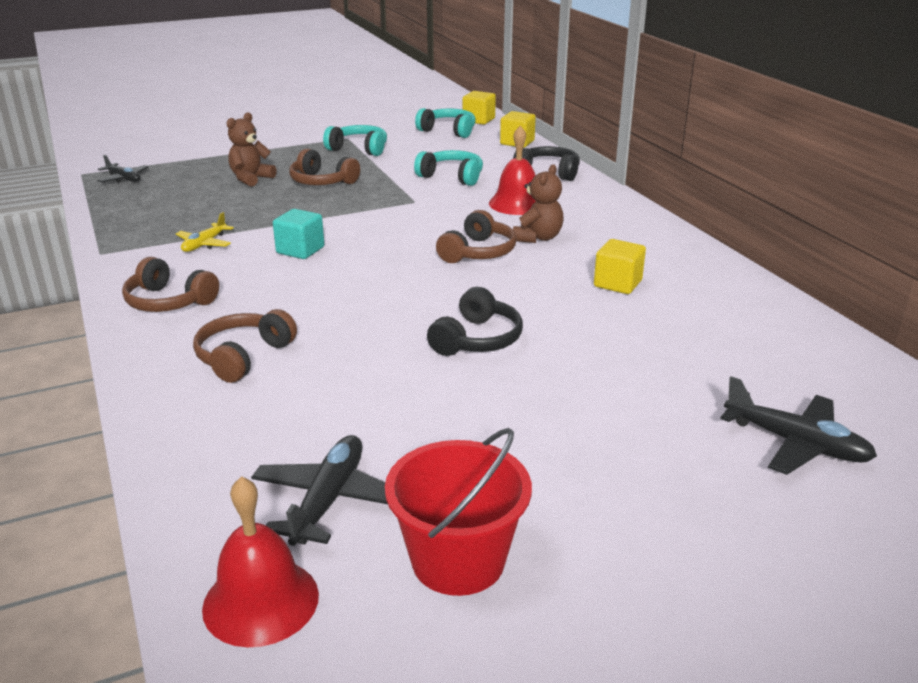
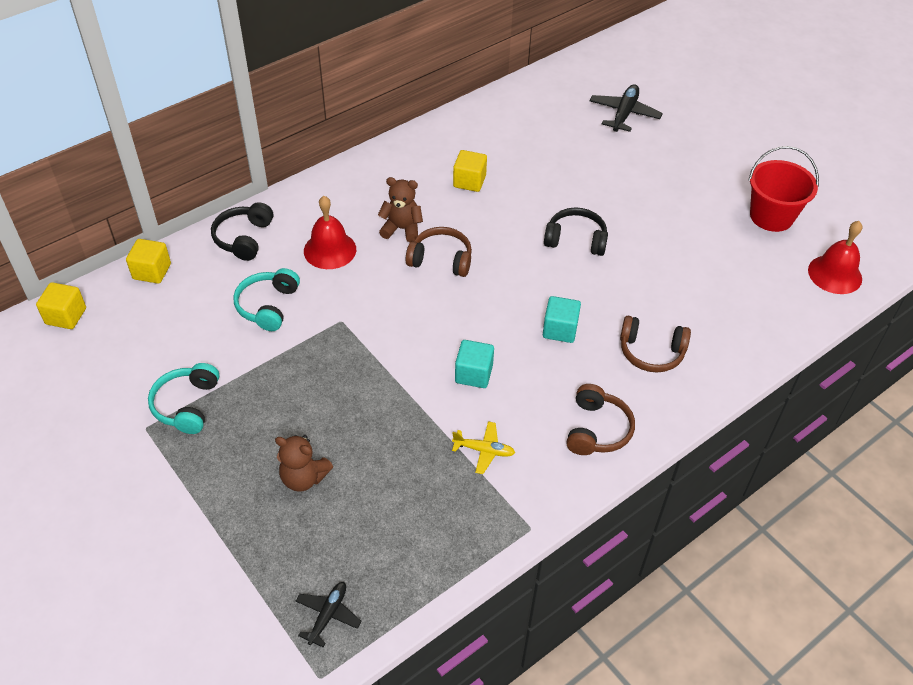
camera: 105 degrees left, 20 degrees up
(322, 181) = (301, 409): brown headphones -> none
(325, 303) = (560, 329): none -> turquoise cube
(328, 500) = (760, 269): black plane -> none
(448, 131) = (111, 336): turquoise headphones -> none

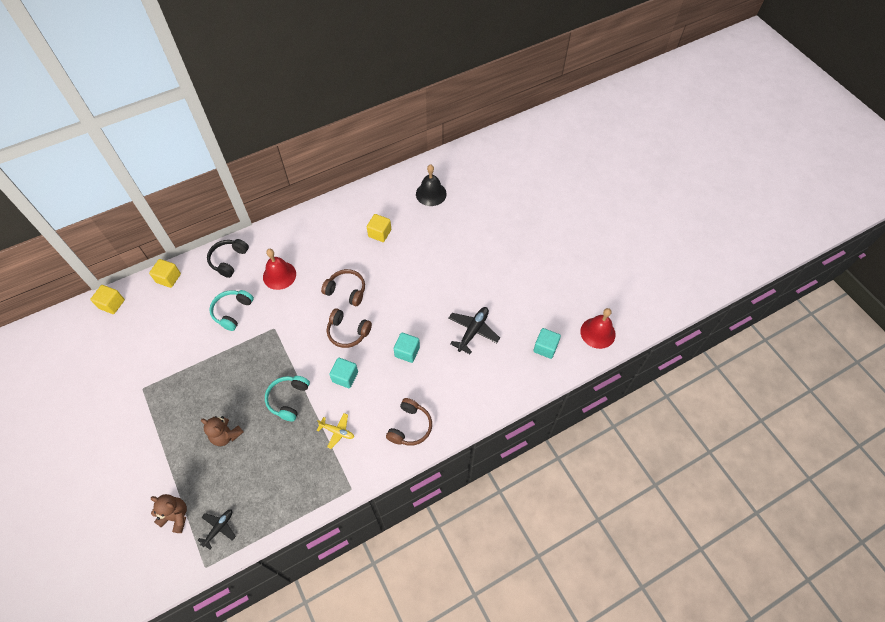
camera: 10 degrees right, 10 degrees up
(186, 405) = (169, 376): turquoise headphones -> turquoise headphones (288, 399)
(402, 229) = (328, 265): brown teddy bear -> brown teddy bear (176, 516)
(530, 125) = (431, 194): none -> black bell
(576, 239) = (436, 286): black headphones -> none
(624, 114) = (495, 191): black plane -> black plane (473, 331)
(651, 352) = (460, 376): brown headphones -> brown headphones (347, 332)
(765, 301) = (545, 347): none -> turquoise cube
(771, 216) = (569, 283): red bucket -> none

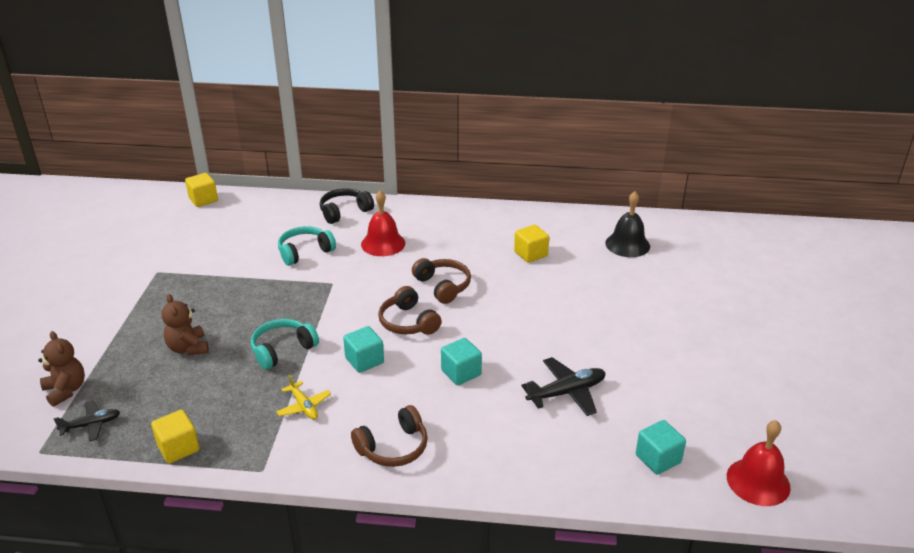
camera: 35 degrees right, 25 degrees down
(168, 278) = (273, 202): yellow cube -> yellow cube (178, 448)

